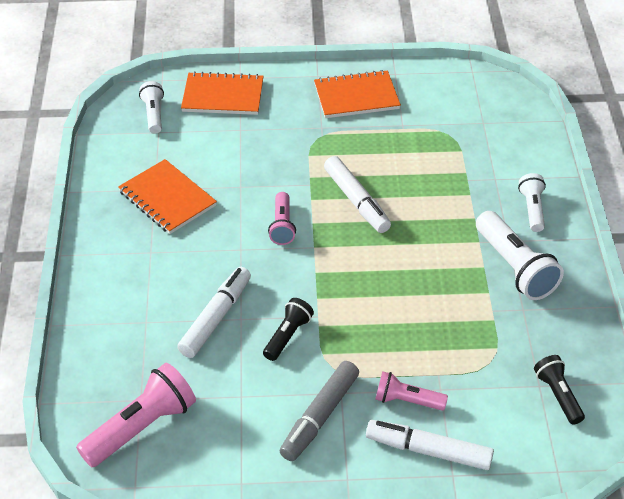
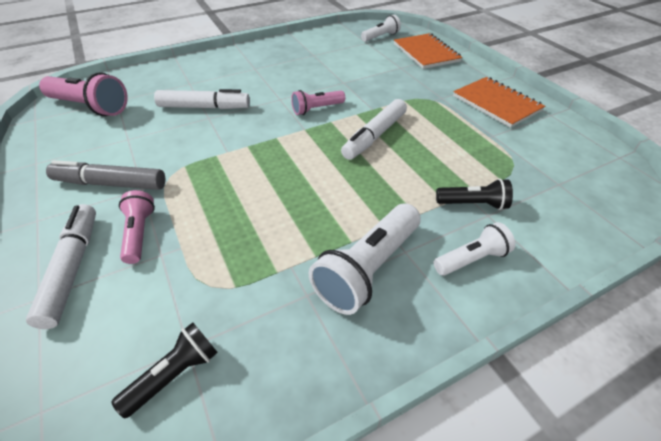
camera: 65 degrees right, 0 degrees up
(167, 198) = (308, 61): orange notebook -> none
(288, 336) = (198, 143): black flashlight -> black flashlight (473, 204)

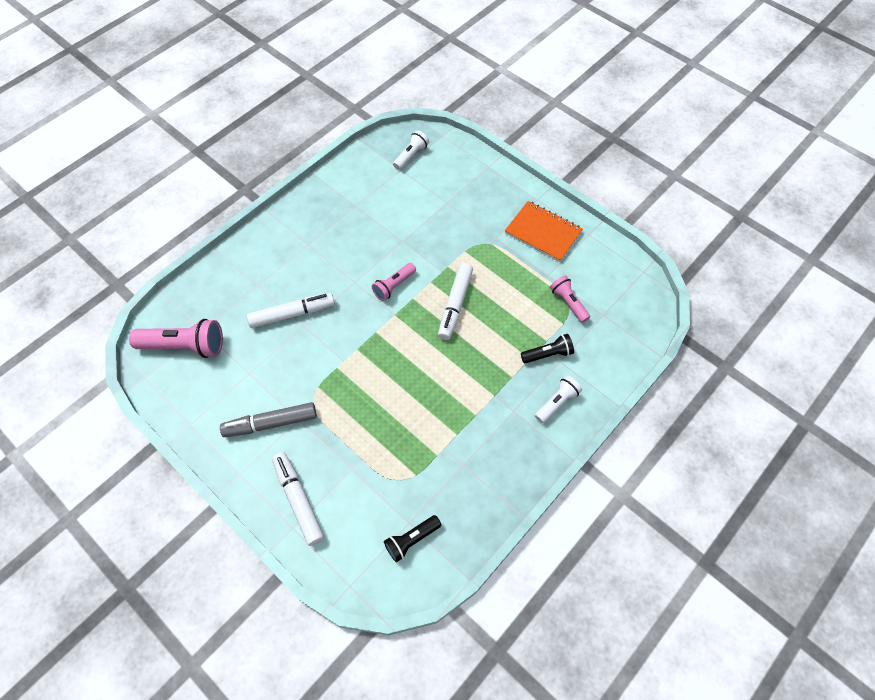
camera: 20 degrees left, 15 degrees up
(139, 233) = (325, 458): pink flashlight -> pink flashlight (568, 303)
(175, 374) = (411, 540): black flashlight -> black flashlight turned 150 degrees counterclockwise
(367, 268) = (494, 432): white flashlight -> none
(426, 53) = (463, 172): orange notebook -> none

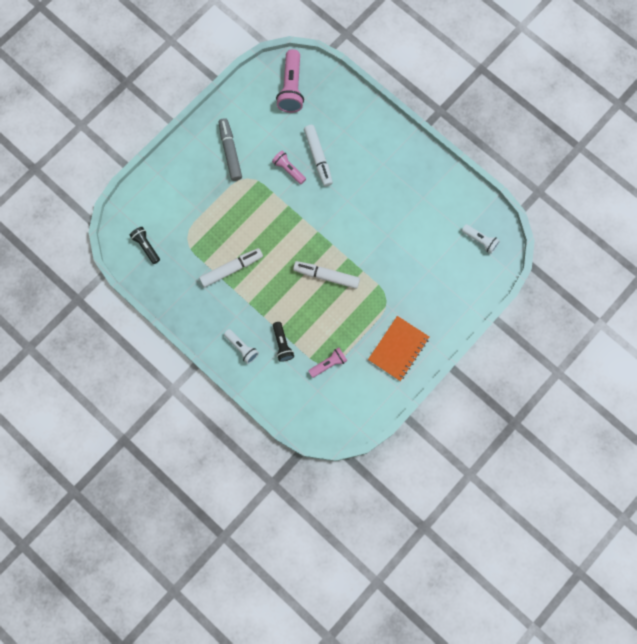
camera: 90 degrees right, 15 degrees up
(298, 500) = (175, 175): white marker -> white marker (231, 269)
(394, 286) = (343, 230): pink flashlight -> pink flashlight (288, 170)

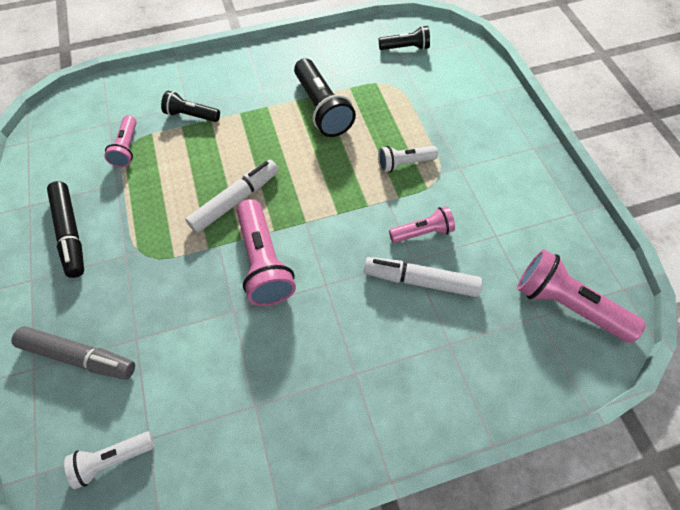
camera: 120 degrees right, 15 degrees down
(230, 152) = (489, 176): grey marker -> grey marker (79, 356)
(231, 269) = (322, 109): white marker -> black flashlight
(242, 348) = (220, 79): white flashlight -> white flashlight (404, 163)
(353, 237) = (264, 262): none -> pink flashlight
(398, 349) = (71, 233): orange notebook -> black marker

